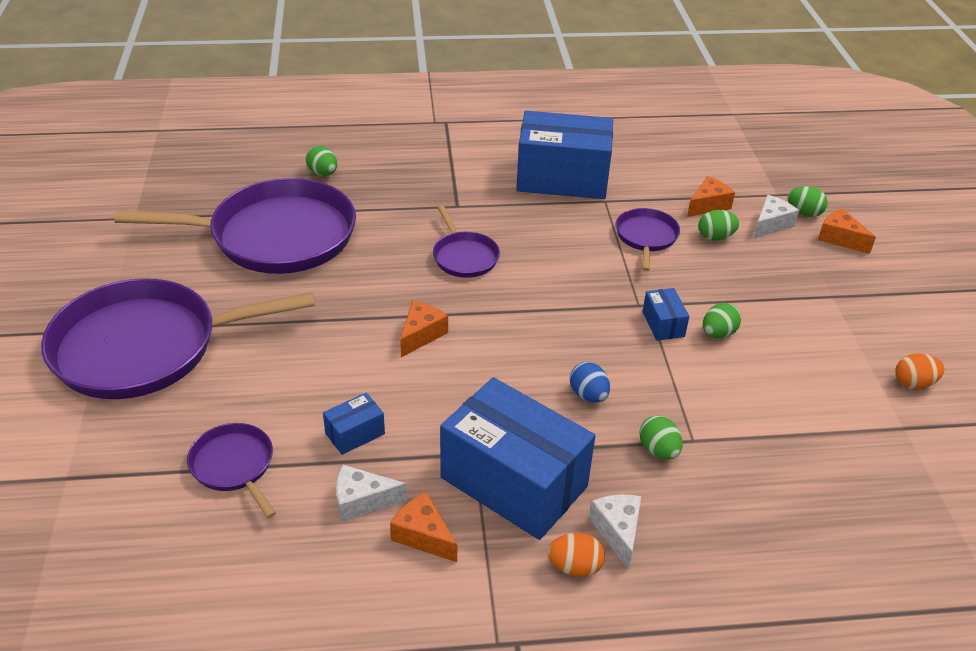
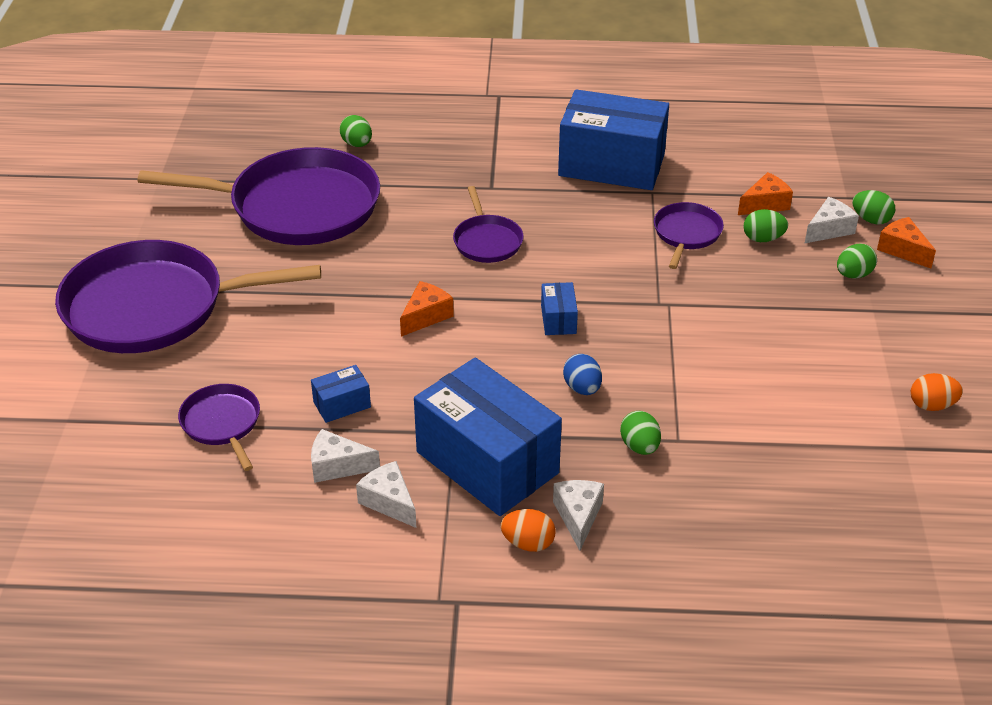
camera: 10 degrees right, 0 degrees up
(423, 536) = (389, 502): orange cheese -> white cheese
(663, 324) = (679, 325): blue box -> blue box (558, 319)
(718, 333) = (735, 339): green egg -> green egg (853, 275)

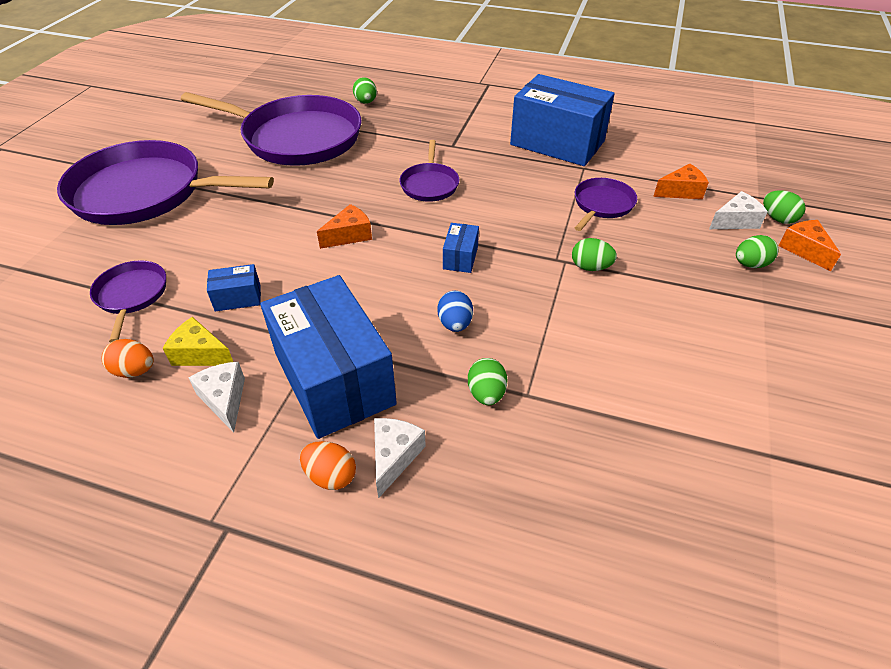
camera: 15 degrees right, 5 degrees up
(337, 466) = (200, 354): white cheese -> yellow cheese
(763, 239) = (670, 219): green egg -> green egg (590, 267)
(932, 405) = (809, 412): orange egg -> orange egg (135, 371)

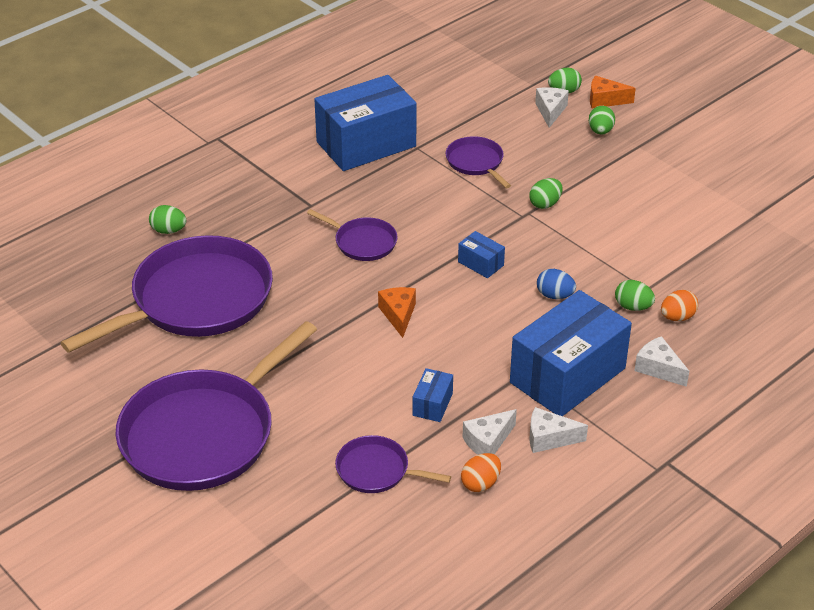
camera: 60 degrees left, 5 degrees down
(200, 354) = (488, 441): yellow cheese -> white cheese
(331, 476) = (655, 403): orange egg -> orange egg (677, 317)
(334, 379) = (567, 375): blue box -> blue box turned 45 degrees counterclockwise
(681, 191) = (493, 116): orange cheese -> none

